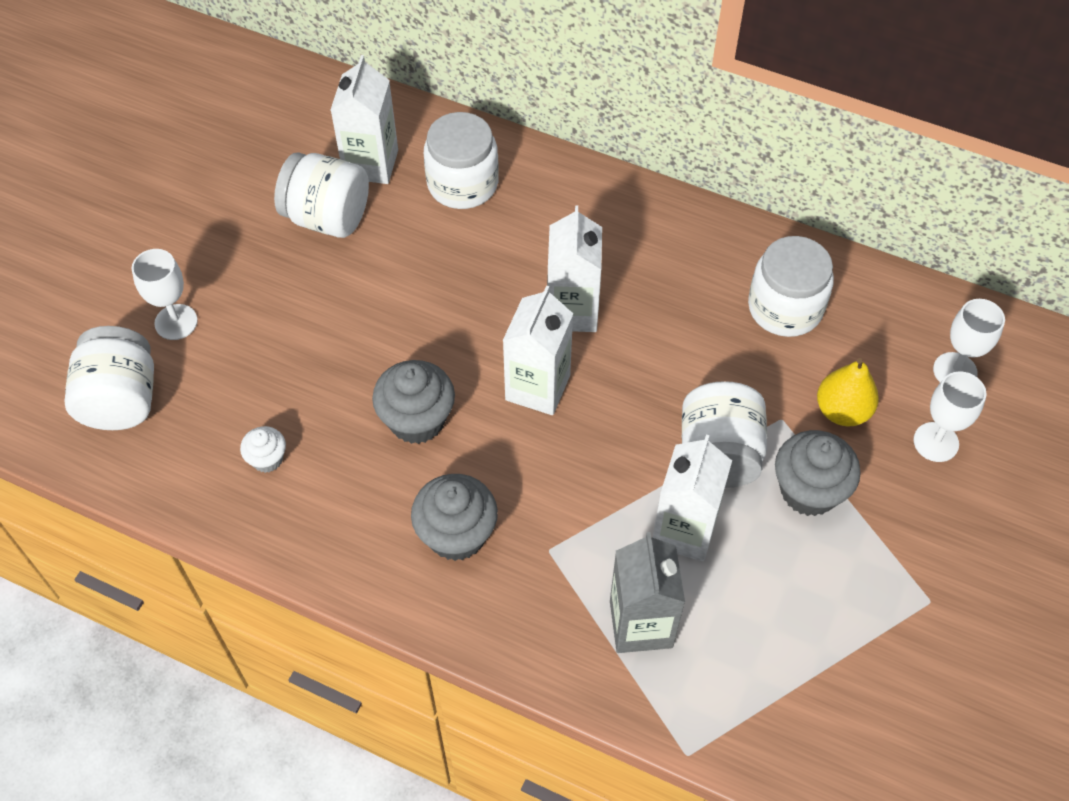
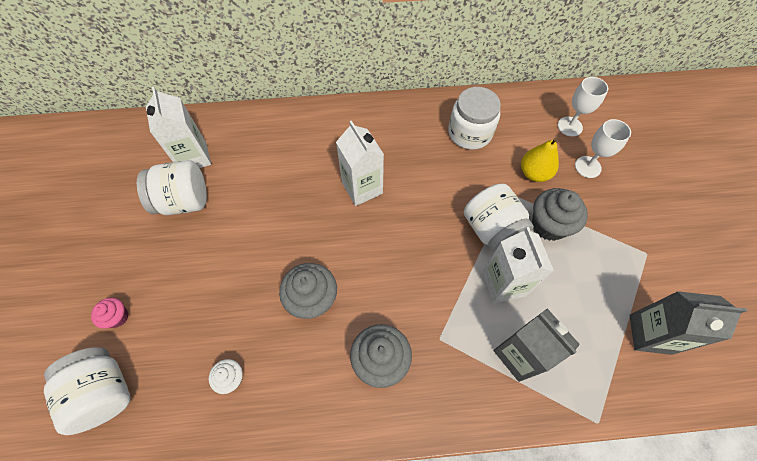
camera: 30 degrees left, 5 degrees up
(176, 322) = (118, 317): white goblet -> pink cupcake
(462, 184) = (256, 145): white jar -> none
(537, 387) = (371, 242): white carton -> none
(846, 699) = (650, 334): none -> grey carton

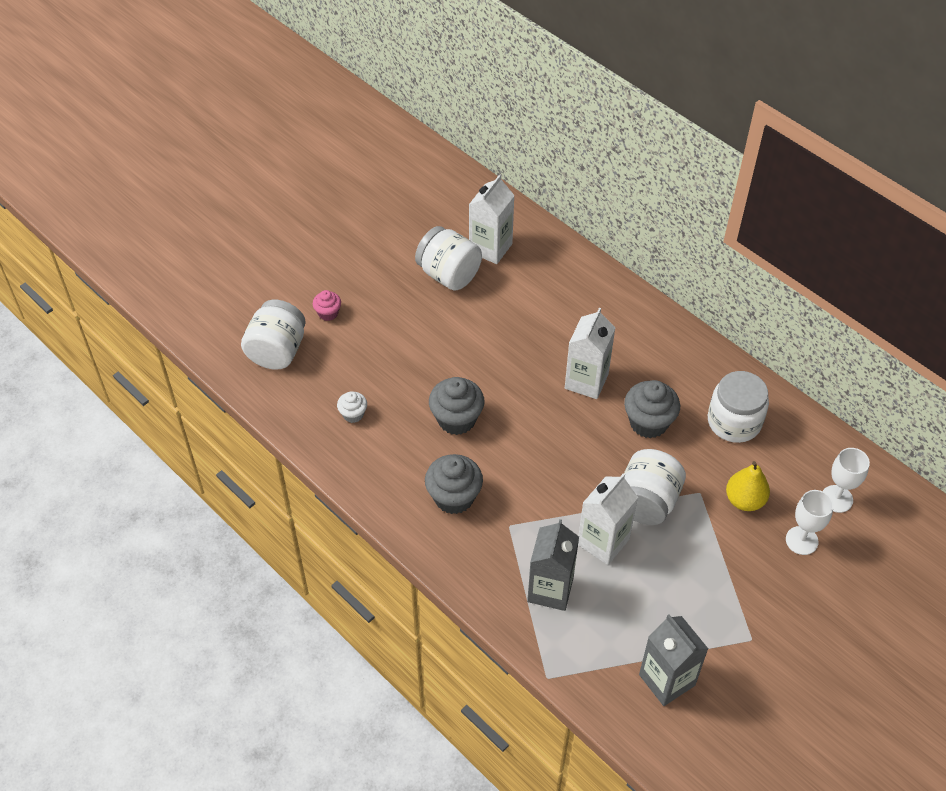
camera: 50 degrees right, 10 degrees down
(549, 225) = (698, 543): grey cupcake -> grey cupcake (648, 422)

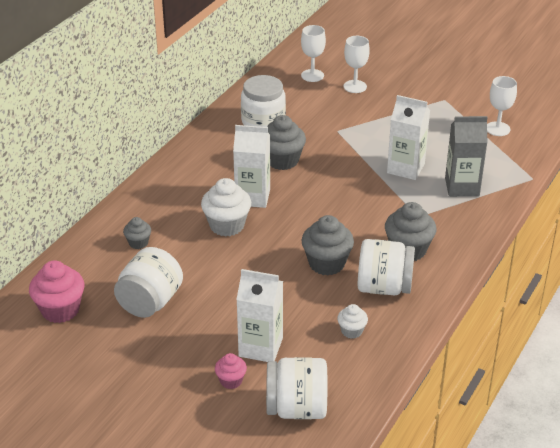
camera: 105 degrees left, 15 degrees down
(460, 214) = (60, 310): none -> pink cupcake
(490, 248) = (105, 280): white carton -> white carton (260, 347)
(537, 278) = (138, 243): none -> grey cupcake
(544, 350) = (227, 225): none -> white cupcake
(647, 502) = (358, 153): white jar -> white jar (384, 287)
(667, 680) = (497, 129): grey carton -> white goblet
(744, 500) = (333, 111): yellow pear -> none

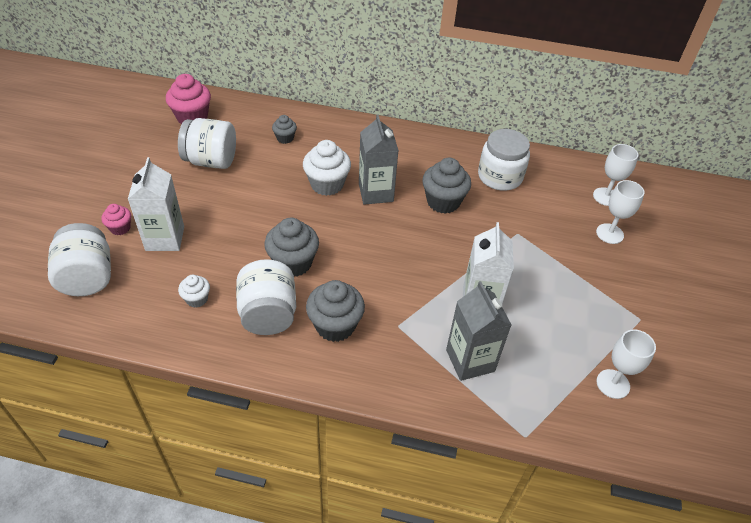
camera: 70 degrees right, 10 degrees up
(252, 197) = (376, 192): white carton -> grey carton

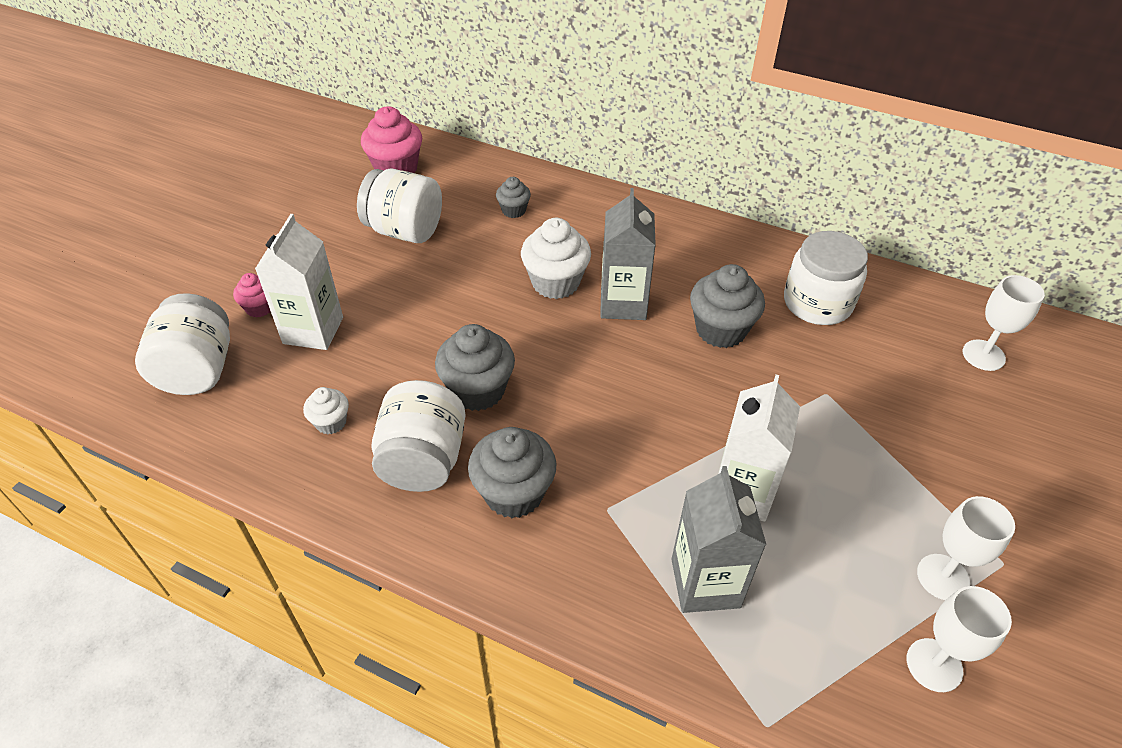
camera: 15 degrees right, 0 degrees up
(609, 233) = (978, 415): white goblet -> white goblet (943, 577)

